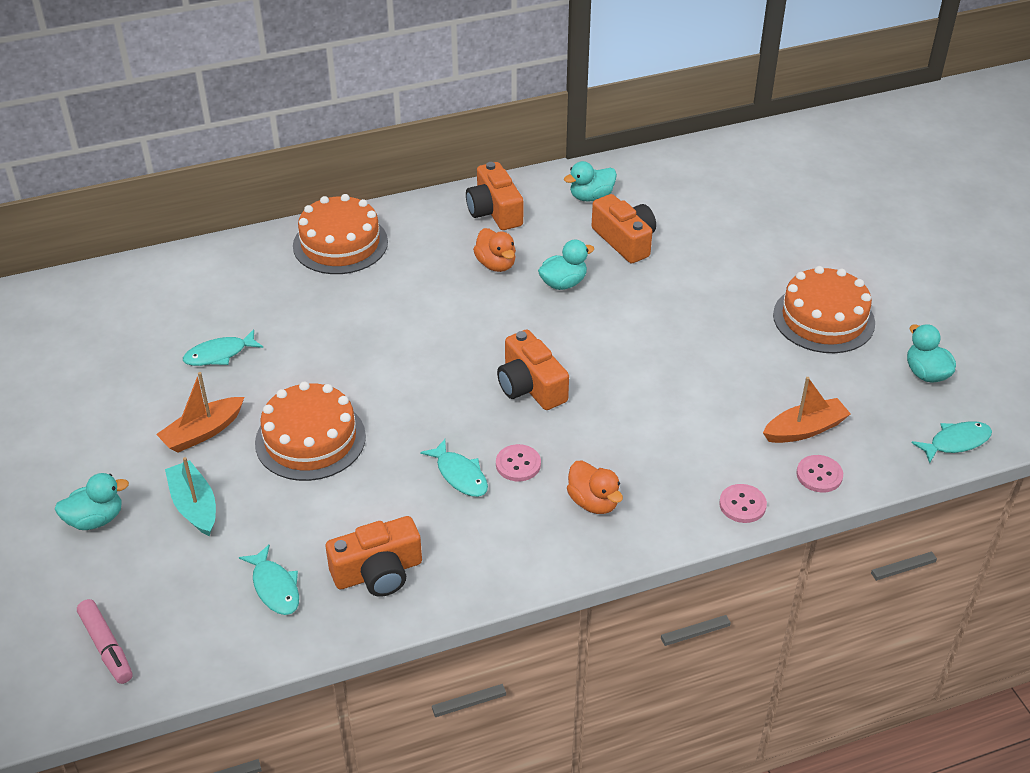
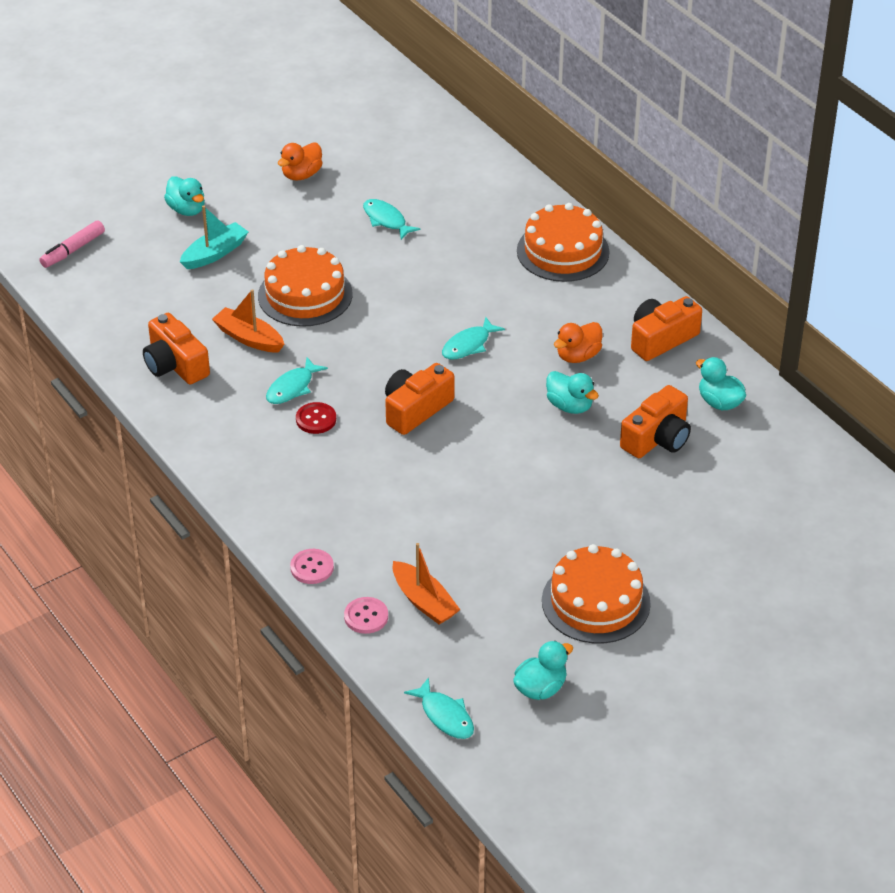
camera: 75 degrees right, 0 degrees up
(203, 432) = (293, 236): orange boat -> orange boat (249, 338)
(275, 587) = (146, 315): turquoise fish -> turquoise fish (468, 345)
(518, 464) = (316, 419): pink button -> red button
(593, 502) = (286, 472): orange duck -> orange duck (301, 175)

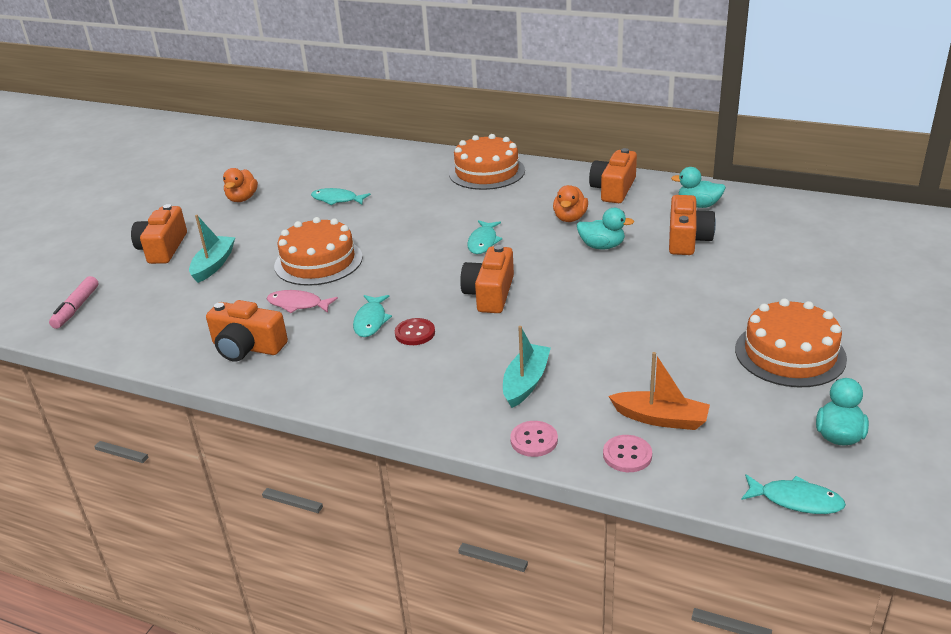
camera: 30 degrees left, 10 degrees down
(187, 209) = (163, 248): turquoise duck -> orange camera
(249, 338) = (298, 304): orange boat -> pink fish
(356, 514) = (525, 382): none -> turquoise boat

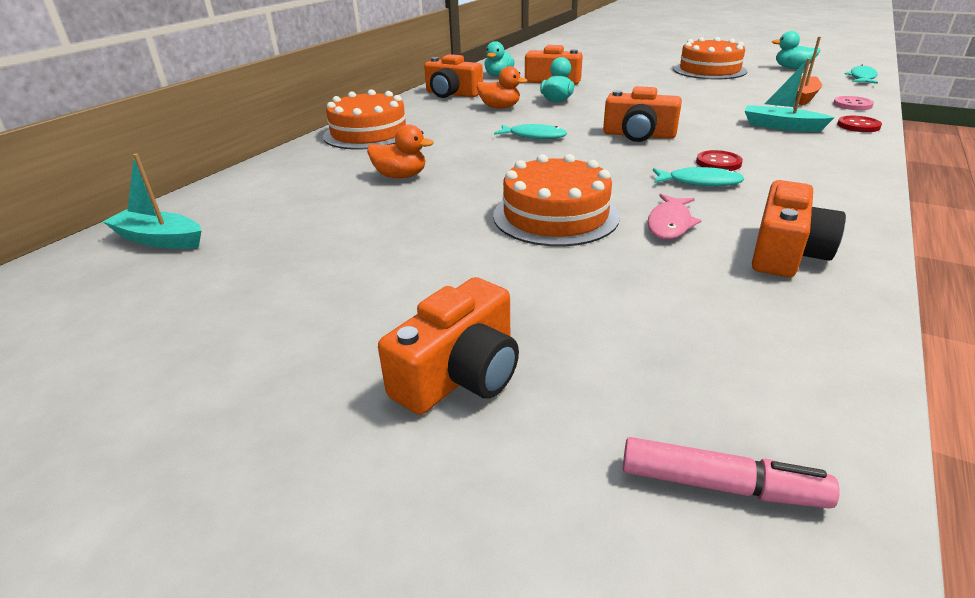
camera: 85 degrees left, 0 degrees up
(163, 248) = (460, 374): orange camera -> orange camera turned 60 degrees counterclockwise
(213, 265) = (546, 302): turquoise boat -> turquoise boat (159, 240)
(242, 199) = (297, 292): orange duck -> orange duck (401, 176)
(337, 200) = (373, 210): turquoise fish -> none
(534, 440) = (858, 126): pink button -> red button

